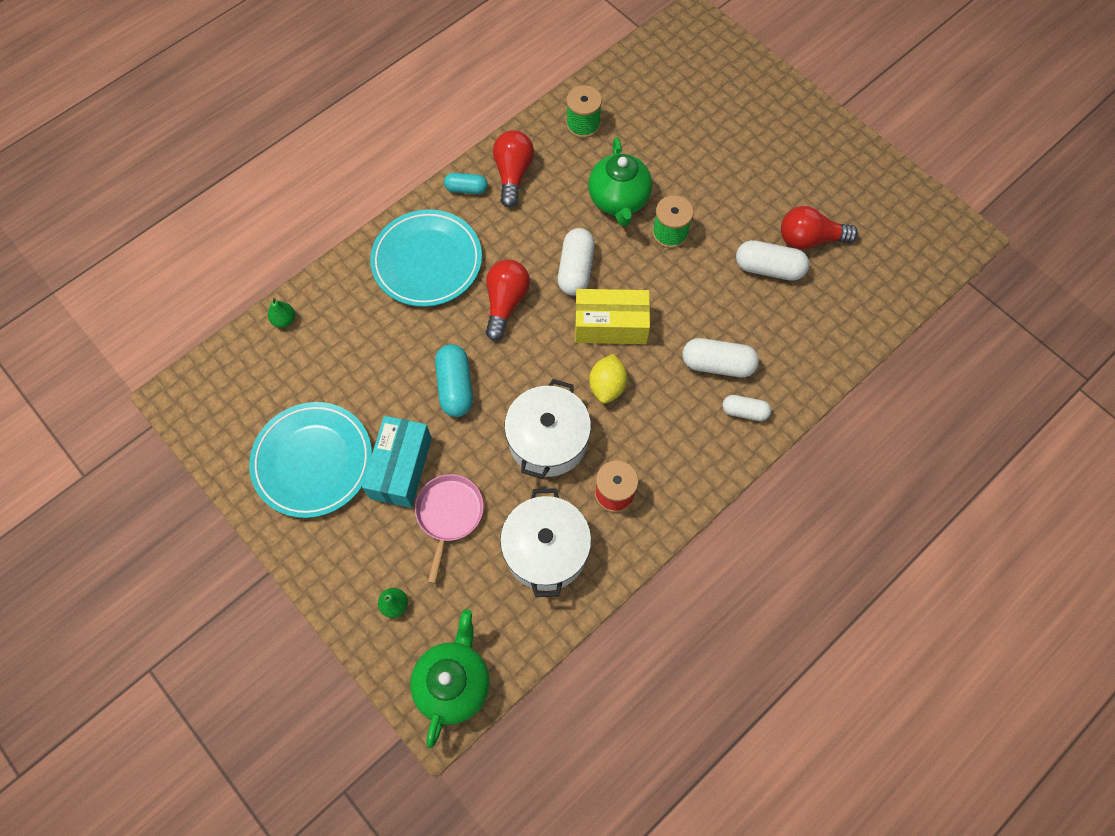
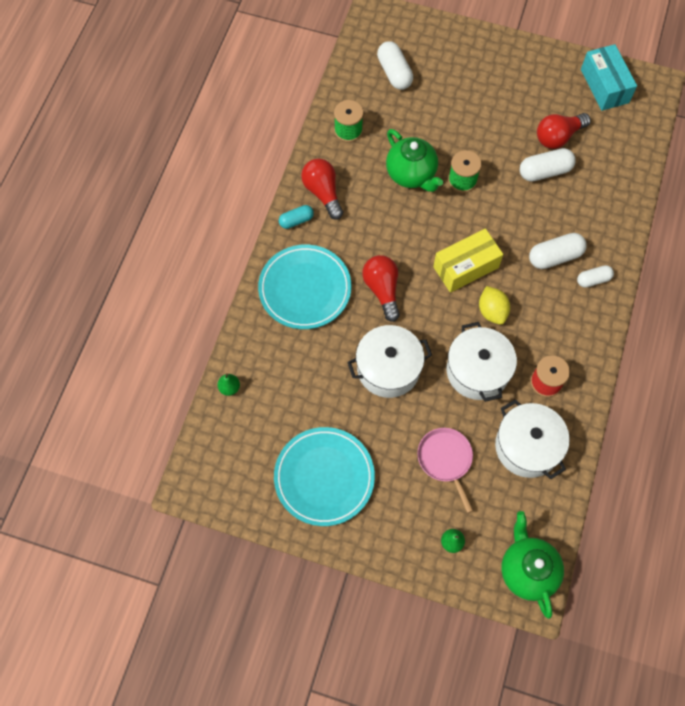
camera: 30 degrees left, 0 degrees up
(401, 468) = (390, 446): turquoise box -> turquoise box (604, 86)
(455, 387) = (388, 368): turquoise capsule -> white pot
(575, 269) = (415, 240): white capsule -> white capsule (394, 73)

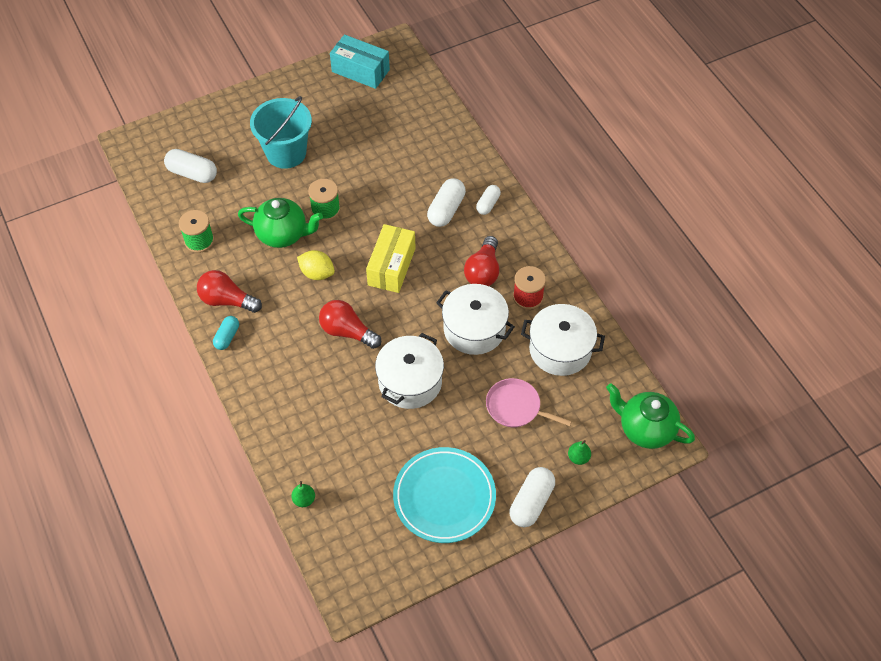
camera: 45 degrees left, 10 degrees down
(305, 289) = (287, 379): turquoise plate -> none
(478, 110) = (286, 153): none -> turquoise bucket
(492, 311) = (442, 281): yellow lemon -> yellow lemon (317, 273)
(545, 171) = (379, 158): white capsule -> white capsule (531, 502)
(558, 137) = (363, 128): red light bulb -> red light bulb (483, 271)

